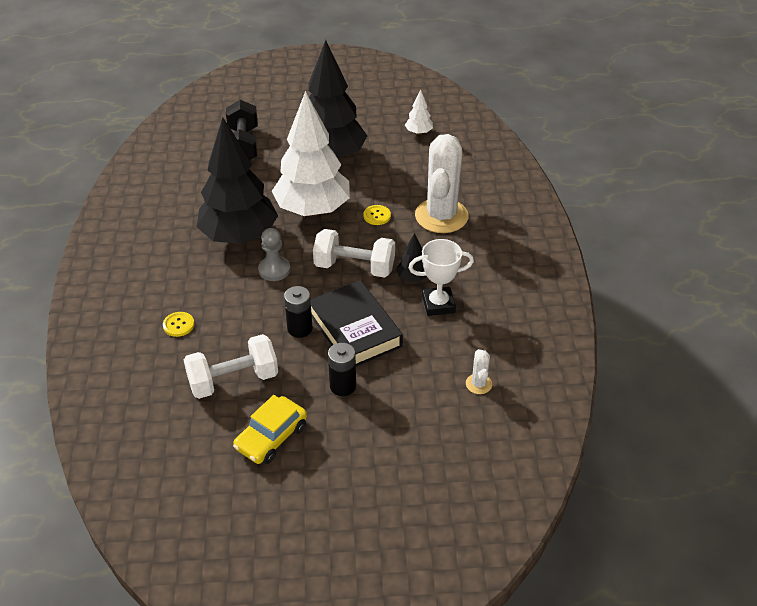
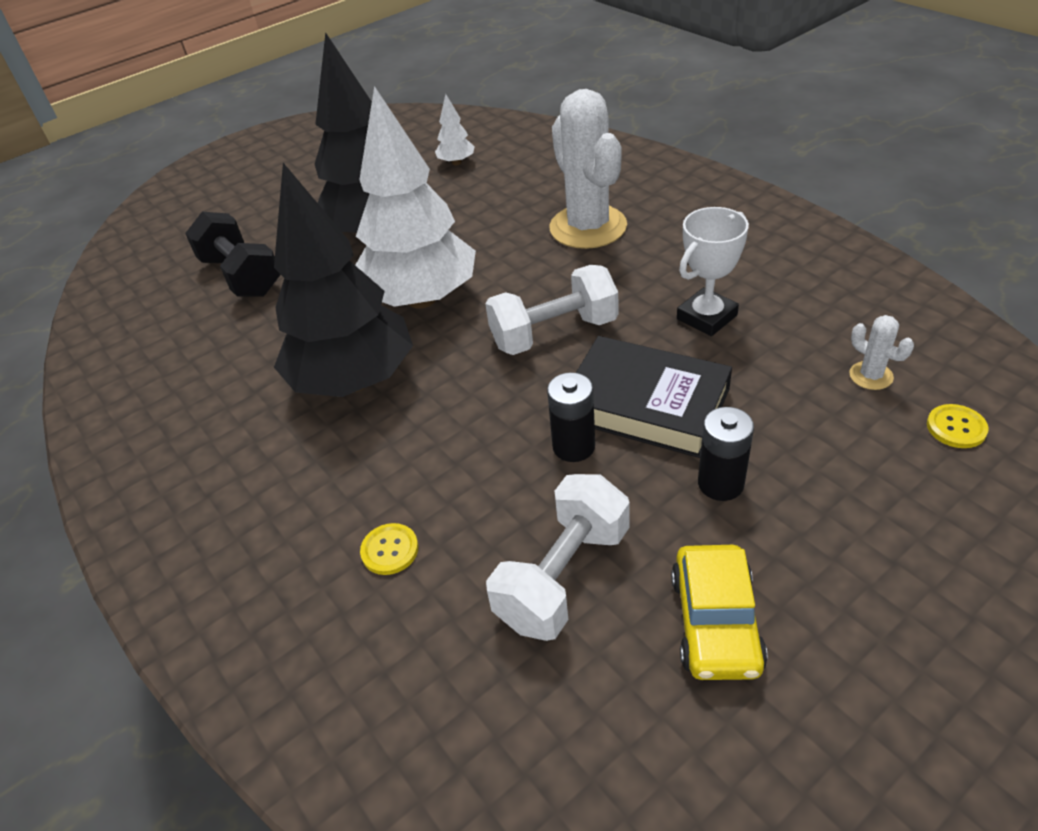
camera: 30 degrees left, 0 degrees up
(274, 270) = (451, 394): grey pawn -> none
(377, 216) = (511, 264): yellow button -> yellow button (956, 427)
(412, 278) = (639, 306): black tree -> none

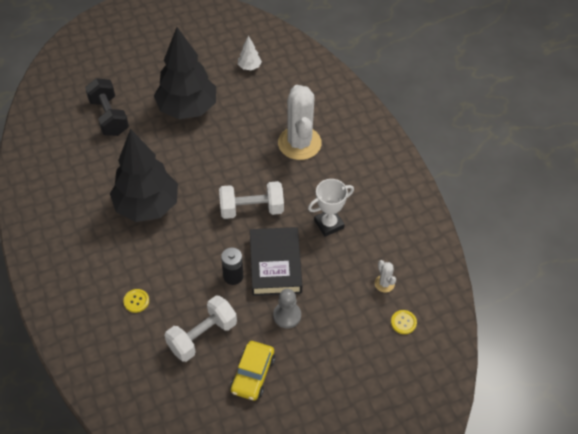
camera: 10 degrees right, 10 degrees up
(422, 299) = (196, 165): white tree -> none
(646, 404) = (275, 264): black book -> black book turned 45 degrees clockwise
(720, 483) = (287, 315): black battery -> grey pawn

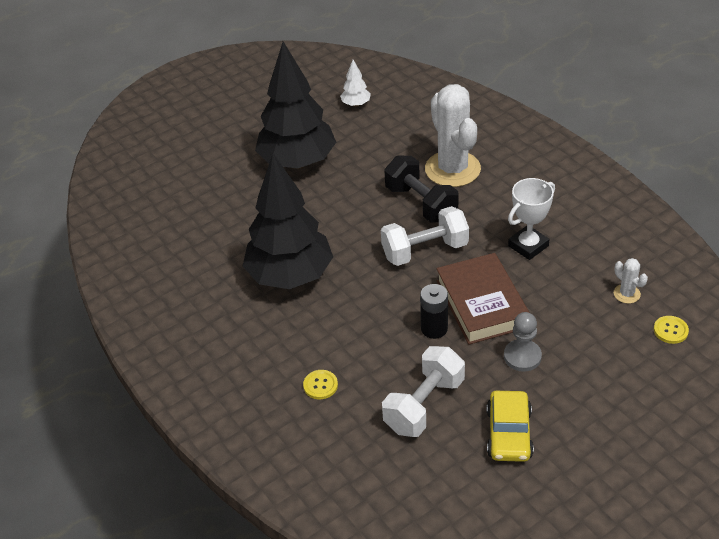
camera: 10 degrees left, 10 degrees down
(109, 116) = (201, 191): black dumbbell -> black dumbbell (421, 203)
(275, 264) = (482, 304): black book -> brown book

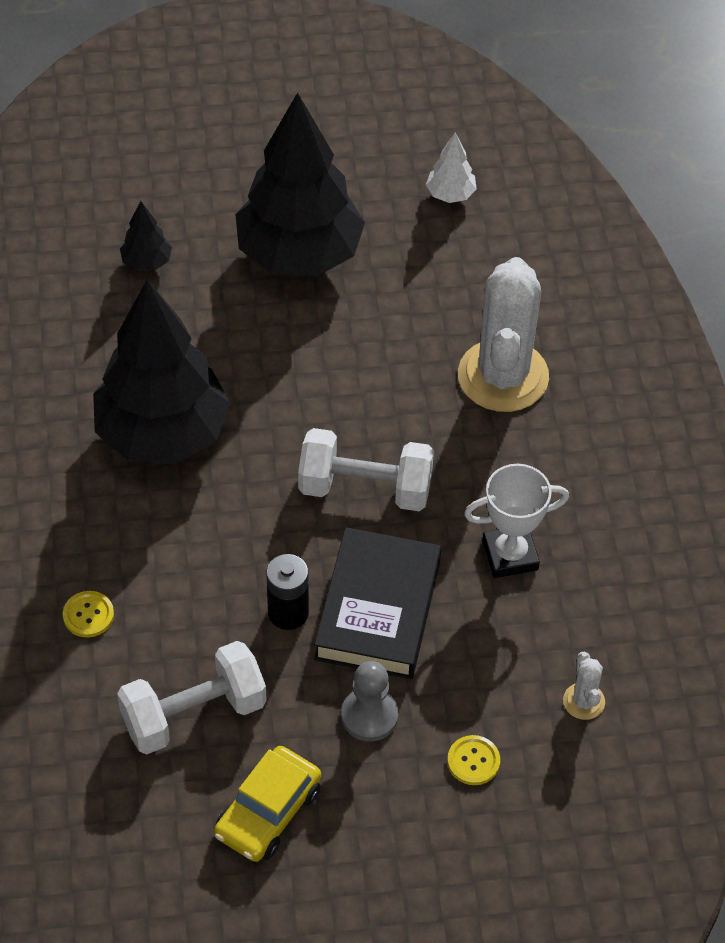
camera: 25 degrees right, 10 degrees up
(214, 201) = (147, 262): none -> black tree
(421, 203) = (416, 410): black dumbbell -> none
(482, 304) = (378, 610): brown book -> black book
(670, 330) = (596, 788): yellow button -> yellow button (473, 761)

